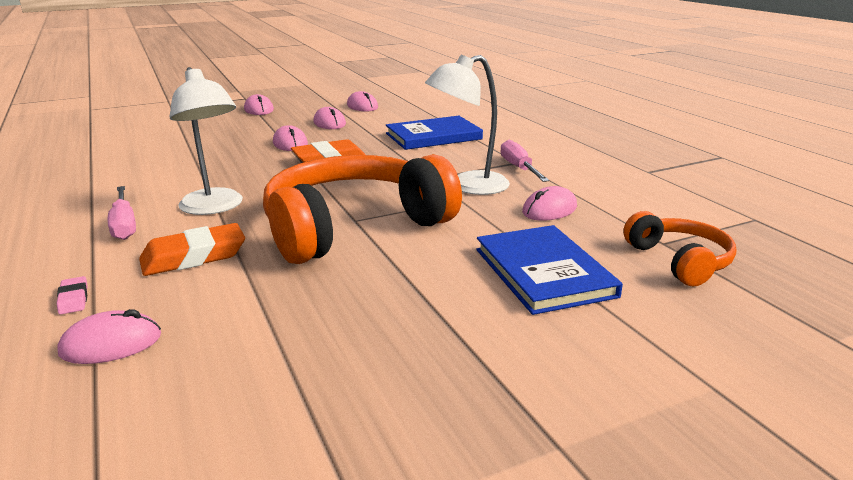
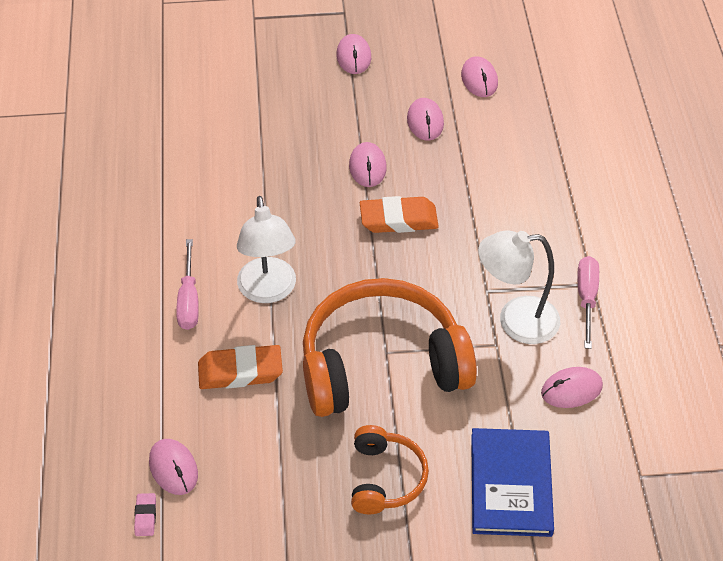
camera: 20 degrees right, 25 degrees up
(73, 299) = (149, 404): pink eraser -> pink eraser (145, 516)
(111, 344) = (173, 468): pink mouse -> pink mouse turned 60 degrees clockwise
(433, 136) = (530, 192): blue book -> none
(679, 261) = (635, 506): orange headphones -> orange headphones (385, 478)

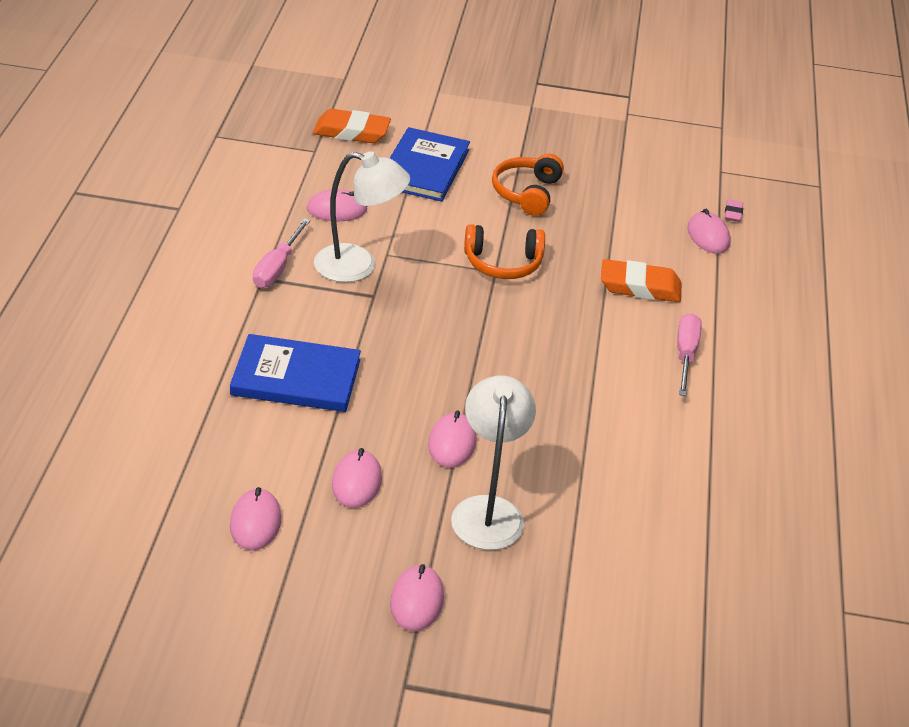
camera: 170 degrees left, 10 degrees down
(268, 291) = (600, 344): white lamp -> white lamp (488, 510)
(381, 364) = (503, 263): orange headphones -> orange headphones, size x0.50
(398, 219) = (437, 379): orange eraser -> orange eraser (351, 132)
(510, 192) = (296, 377): none -> blue book

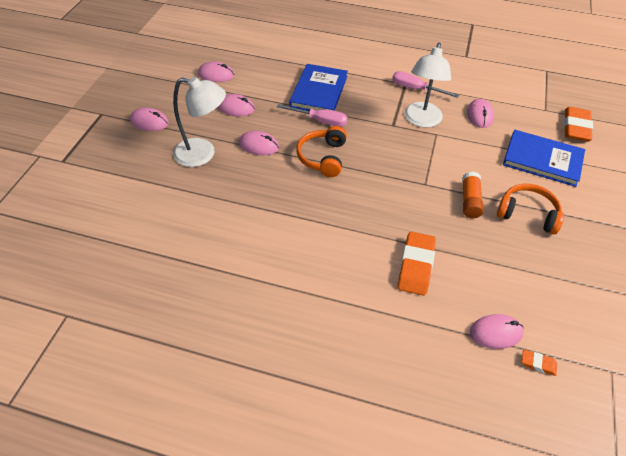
camera: 100 degrees right, 10 degrees up
(503, 263) = (434, 189): orange headphones -> orange headphones (322, 157)
(517, 235) = (470, 201): none -> orange glue stick
(685, 355) = (333, 279): pink screwdriver -> pink screwdriver (320, 121)
(733, 213) = (538, 364): pink eraser -> orange eraser

